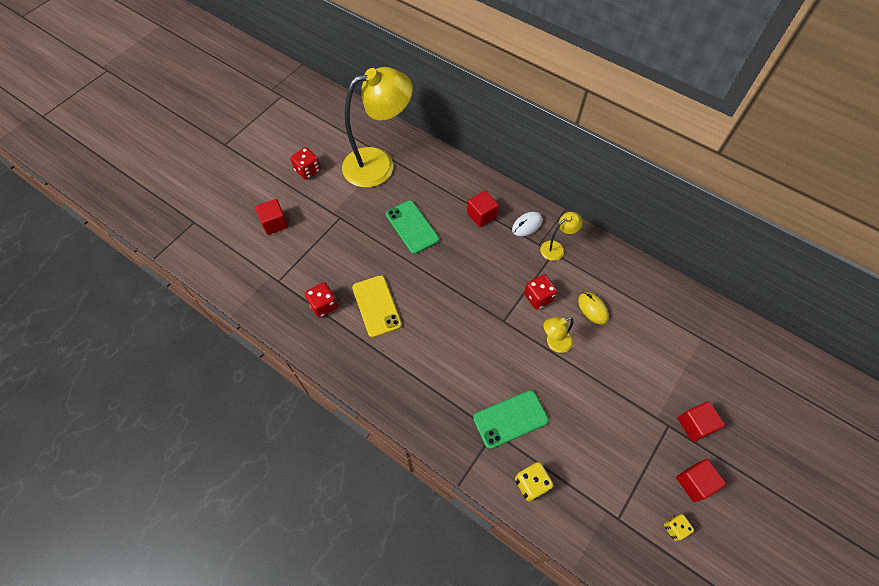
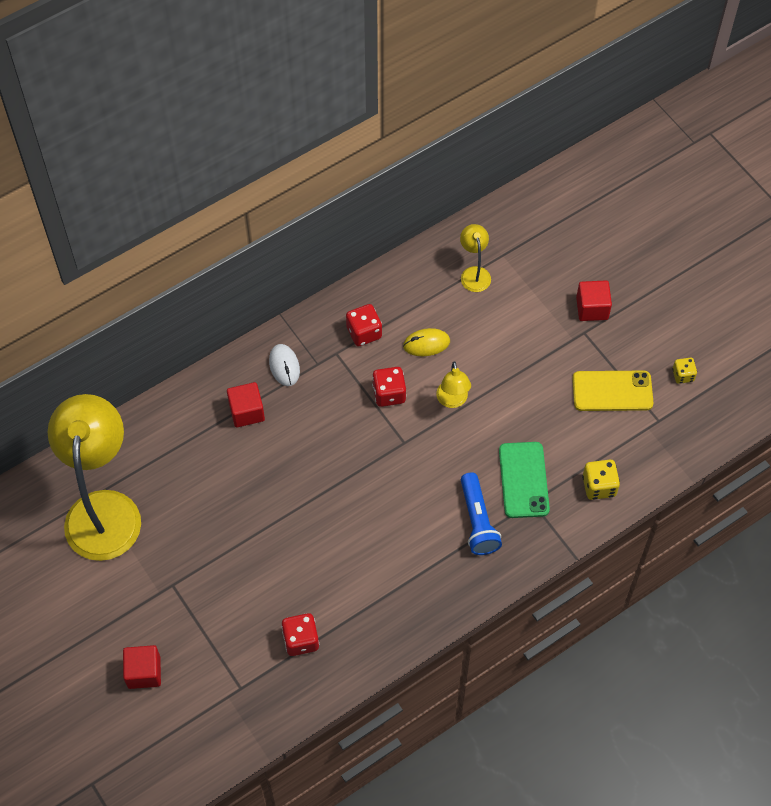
camera: 70 degrees left, 0 degrees up
(308, 170) = (70, 606): red dice -> red dice (364, 333)
(376, 306) = (327, 577): yellow phone -> yellow phone (612, 391)
(412, 227) = (228, 500): green phone -> none
(460, 395) = (477, 521): none -> blue flashlight
(556, 248) = (331, 347): yellow lamp -> yellow lamp (474, 273)
(694, 483) = (647, 337): red cube -> none

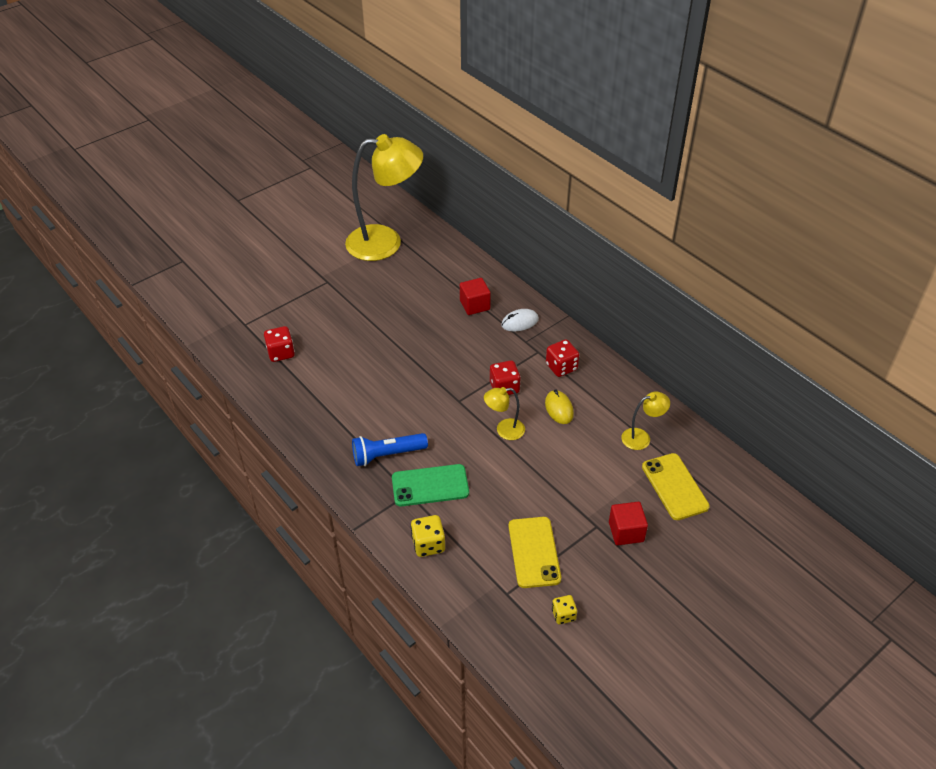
camera: 85 degrees right, 15 degrees down
(144, 672) = (260, 275): red cube -> none
(540, 257) = (674, 486): none -> yellow phone

